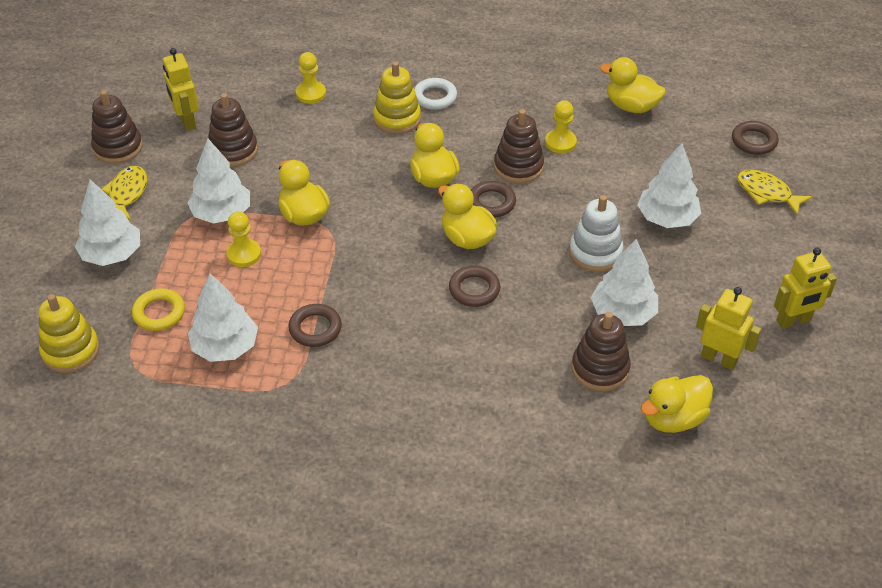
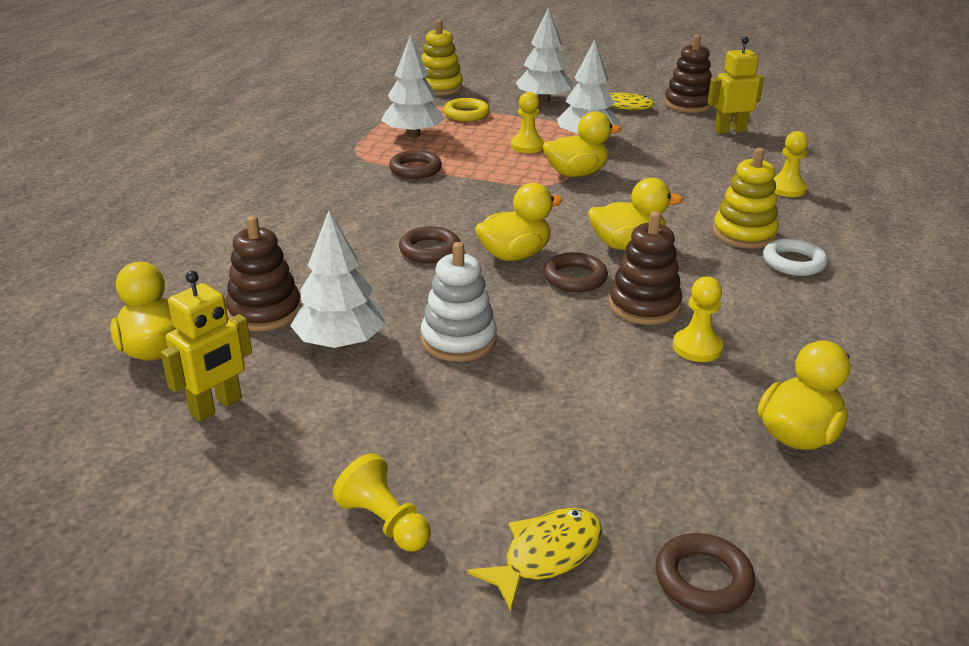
camera: 100 degrees right, 15 degrees down
(233, 150) = (682, 148): brown stacking toy -> none
(666, 218) = (508, 417): white tree -> none
(776, 255) = (384, 522): none -> yellow pawn
(793, 320) = (236, 503): yellow robot -> none

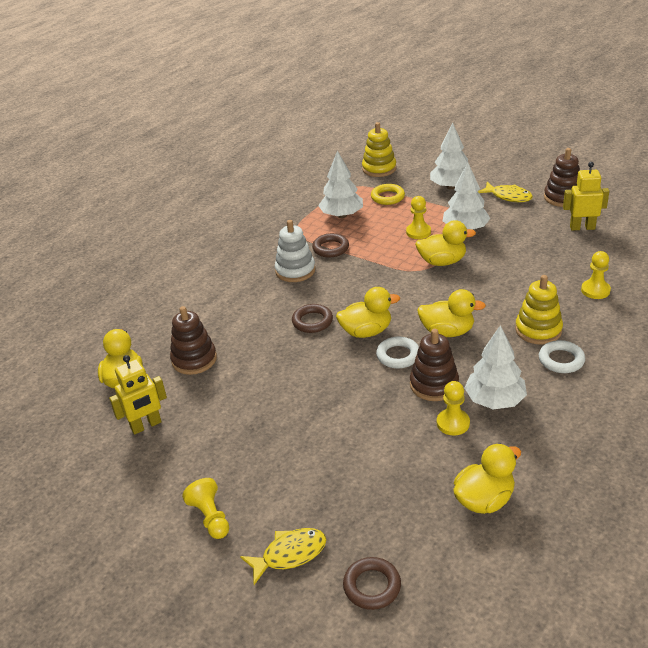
camera: 20 degrees right, 5 degrees up
(340, 343) = (230, 389): white tree -> white tree (495, 400)
(458, 340) = (301, 397): white stacking toy -> white stacking toy (295, 271)
(575, 278) = (398, 355): brown ring -> white ring

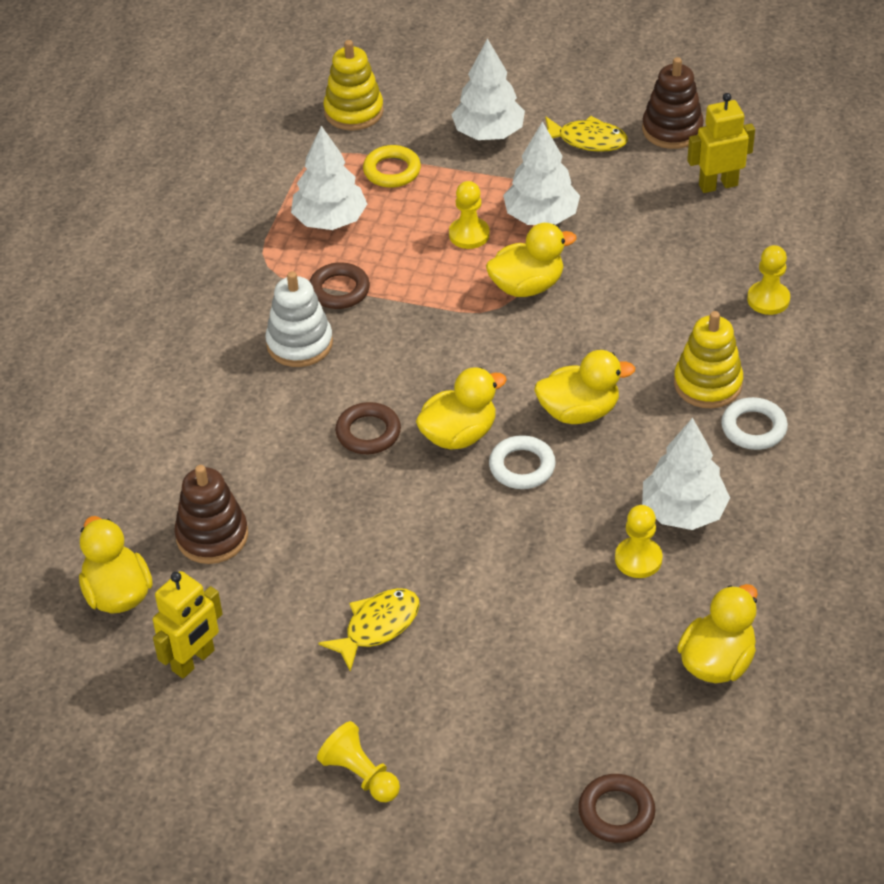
camera: 20 degrees left, 10 degrees up
(289, 554) = (493, 798): yellow fish -> yellow fish (377, 626)
(434, 385) = (591, 504): brown stacking toy -> none

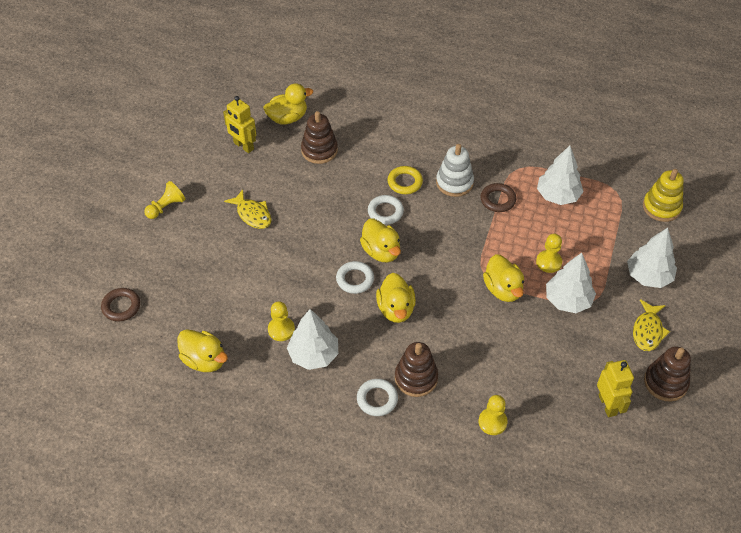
camera: 90 degrees right, 5 degrees up
(368, 432) = (385, 212): brown ring -> white ring
(392, 171) = (606, 225): yellow ring -> yellow ring (405, 182)
(707, 384) = (416, 378): yellow stacking toy -> brown stacking toy

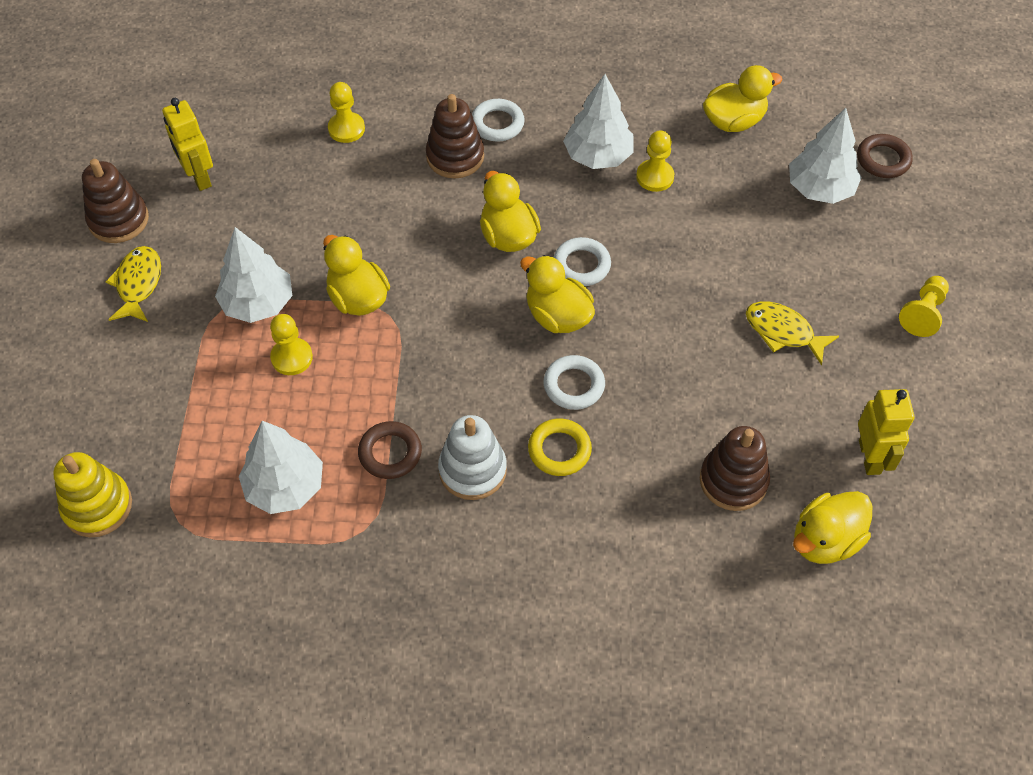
camera: 165 degrees right, 5 degrees up
(204, 360) = (733, 121): yellow duck -> yellow duck turned 135 degrees clockwise
(243, 146) = (870, 457): yellow robot -> yellow robot turned 60 degrees clockwise
(648, 276) = (131, 370): white tree -> white tree (820, 189)

